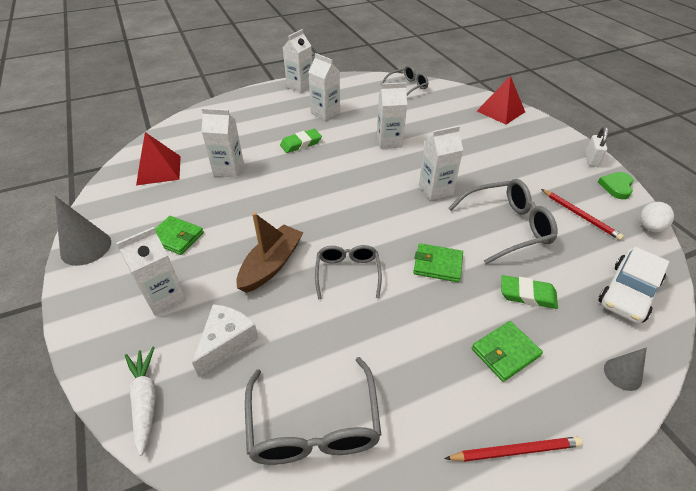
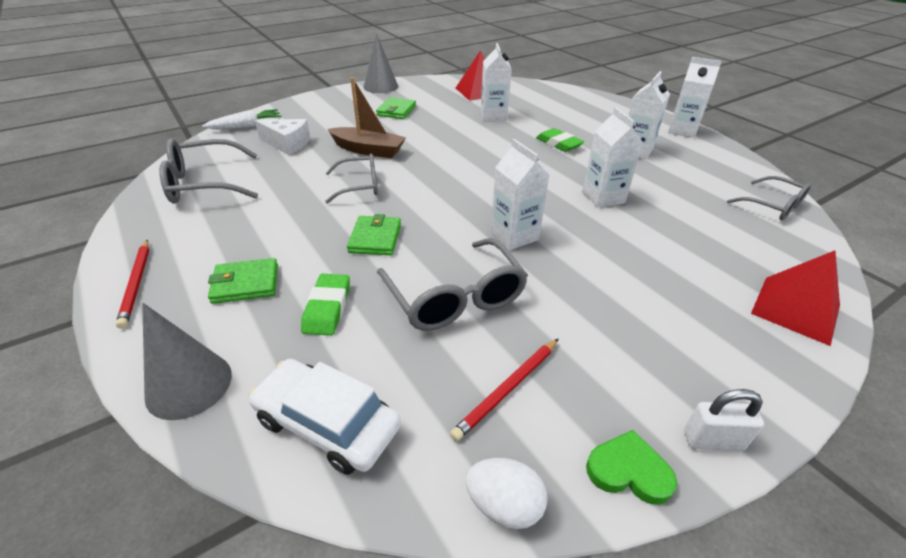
camera: 80 degrees right, 5 degrees down
(164, 297) = (332, 117): white carton -> none
(505, 352) = (245, 284): green wallet -> green wallet turned 60 degrees counterclockwise
(622, 374) = (189, 385): grey cone -> grey cone, size x1.70

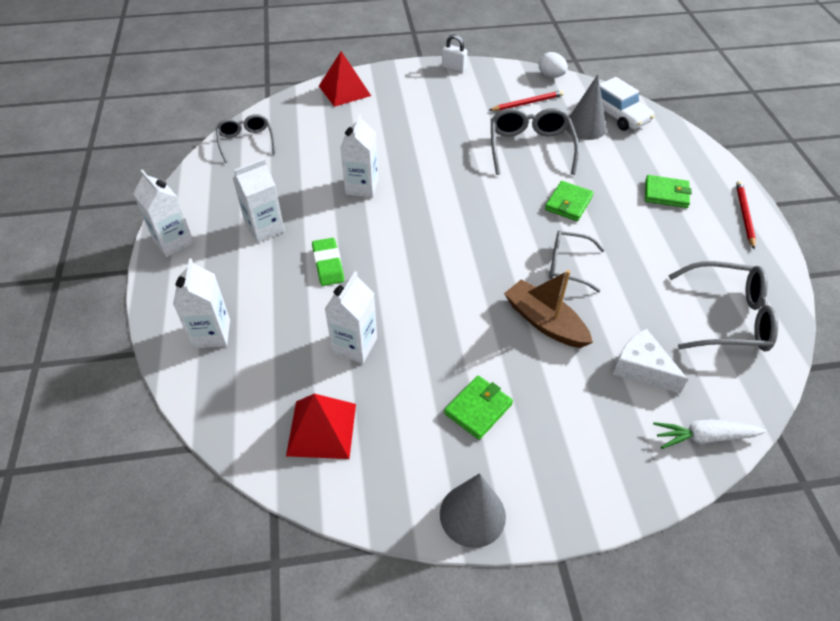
camera: 155 degrees left, 10 degrees up
(189, 385) = (687, 146): grey cone -> grey cone (585, 127)
(327, 308) = (611, 163): green eraser -> none
(514, 236) = (463, 175): white carton -> white carton (211, 334)
(628, 471) = (496, 70): green heart -> none

